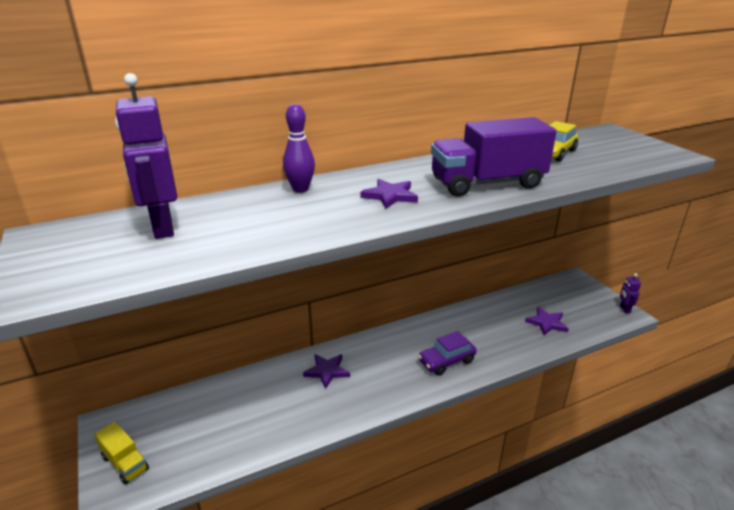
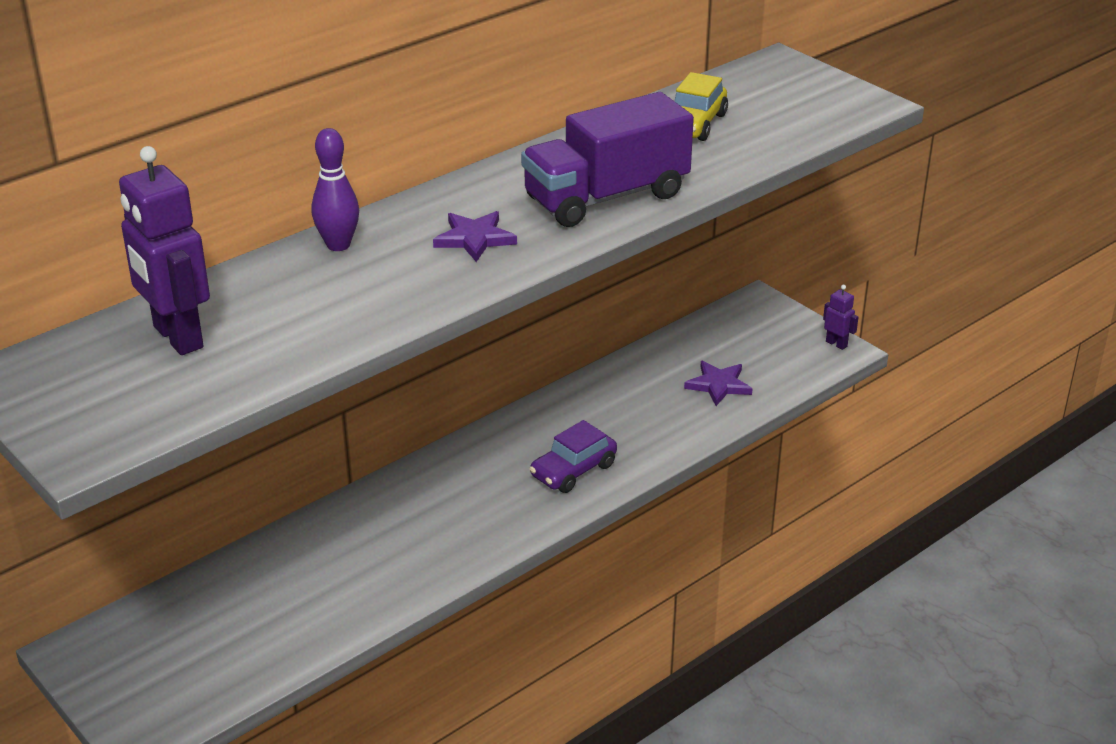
camera: 15 degrees left, 5 degrees up
(125, 463) = (136, 693): yellow truck -> none
(327, 371) = (390, 517): purple star -> none
(624, 309) = (836, 344): purple robot -> purple robot turned 150 degrees clockwise

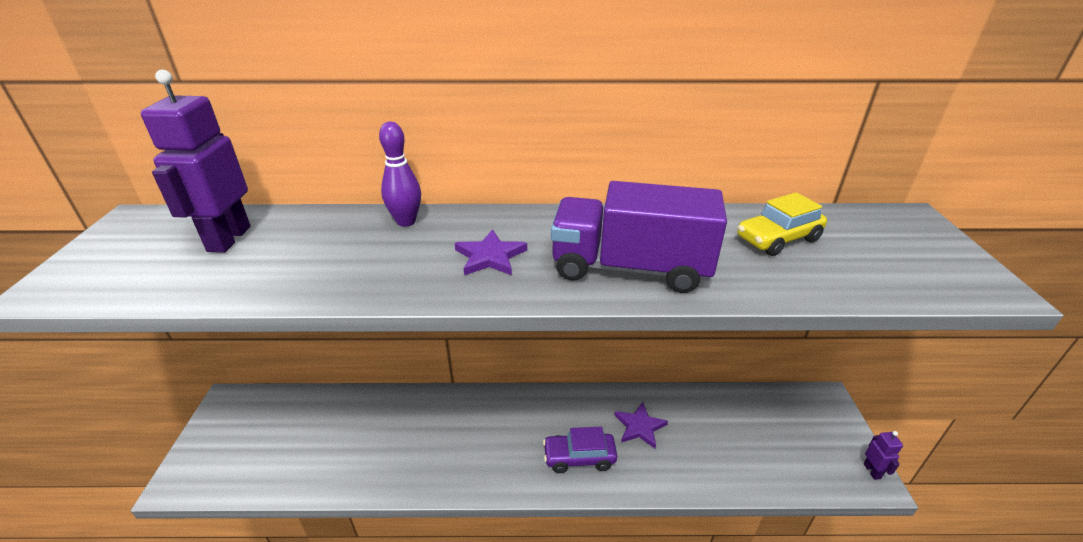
camera: 40 degrees right, 0 degrees up
(718, 385) = (742, 451): purple star -> purple star (640, 427)

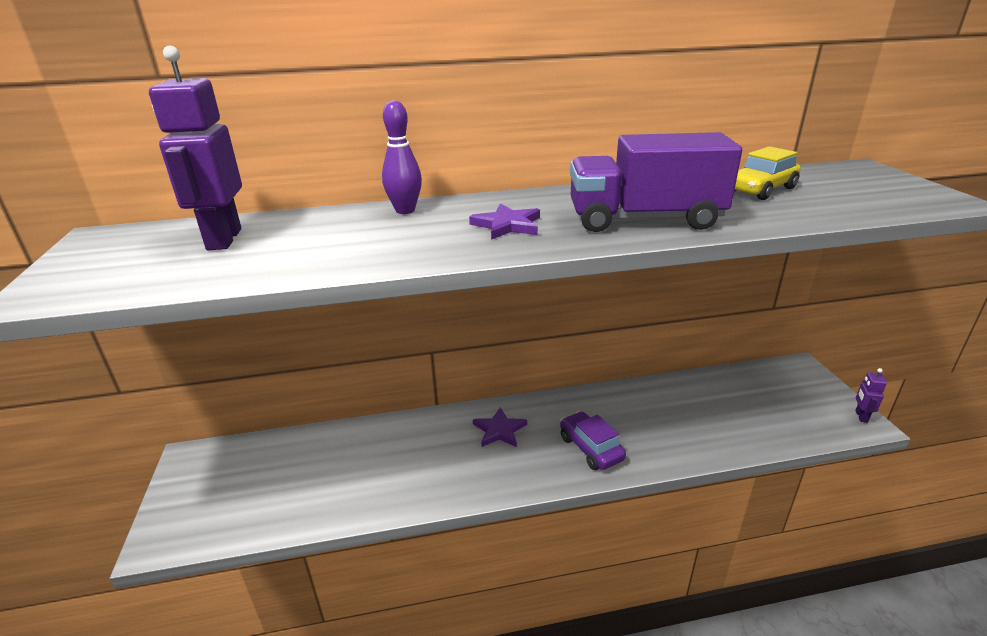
camera: 10 degrees left, 5 degrees down
(579, 457) = (590, 448): purple car -> purple car turned 75 degrees clockwise
(640, 427) = (639, 414): purple star -> purple star (499, 430)
(872, 471) = (861, 416): purple robot -> purple robot turned 150 degrees counterclockwise

